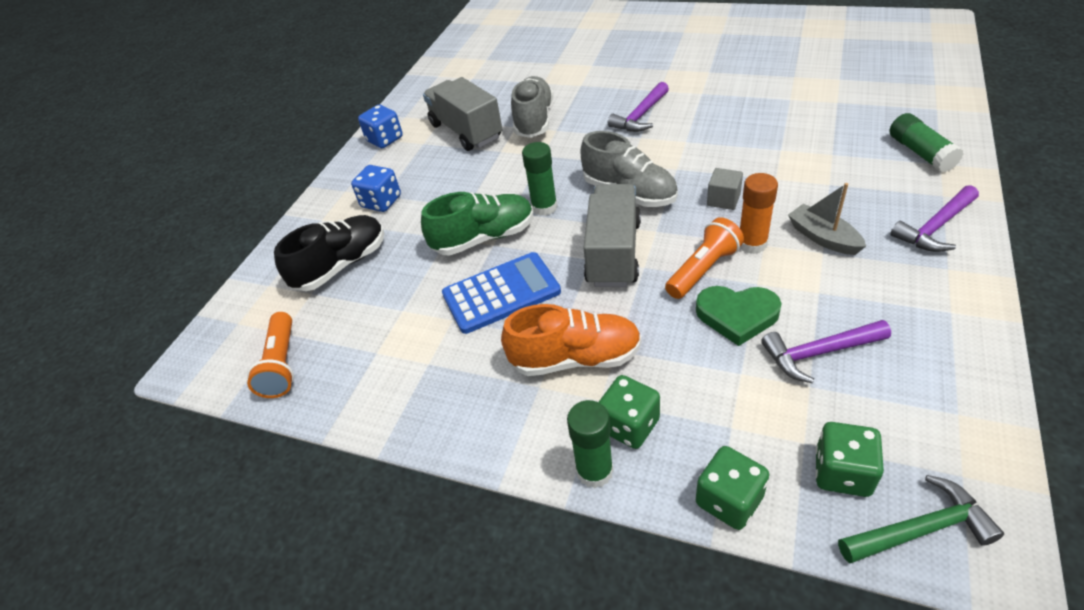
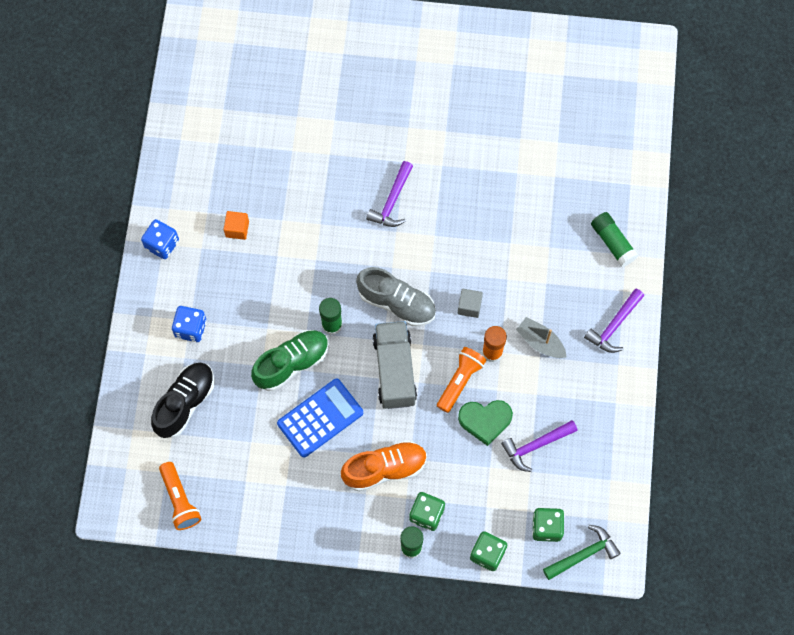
camera: 20 degrees left, 25 degrees up
(466, 131) = (237, 229): grey truck -> orange cube
(534, 120) = (297, 210): grey shoe -> none

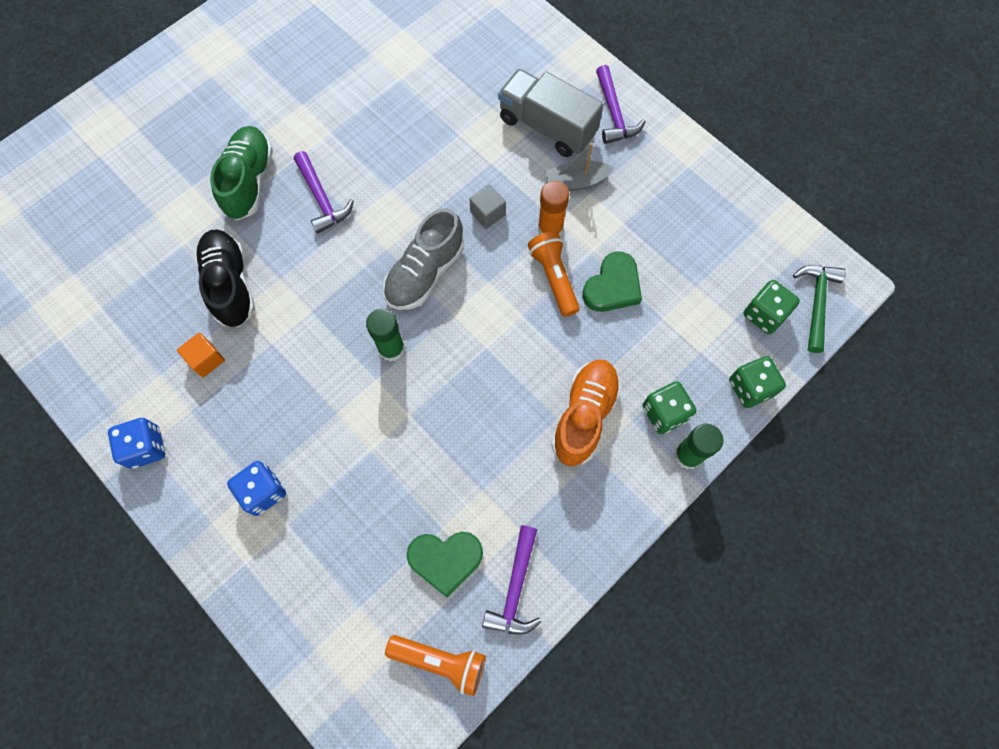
camera: 50 degrees left, 0 degrees up
(185, 403) = (338, 565): black shoe -> black shoe (230, 285)
(235, 458) = (445, 560): none -> green heart
(292, 363) = (395, 419): green shoe -> green shoe (249, 181)
(320, 418) = (477, 437): blue calculator -> none
(394, 370) = (491, 327): grey truck -> grey truck (547, 126)
(397, 303) = (425, 272): grey shoe -> grey shoe turned 150 degrees clockwise
(536, 445) = (674, 262): purple hammer -> purple hammer (515, 588)
(613, 242) = (536, 58): green glue stick -> none

